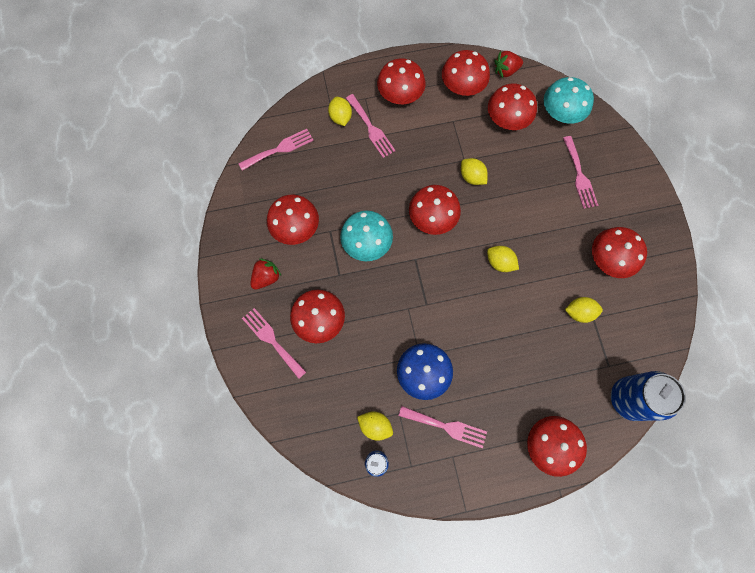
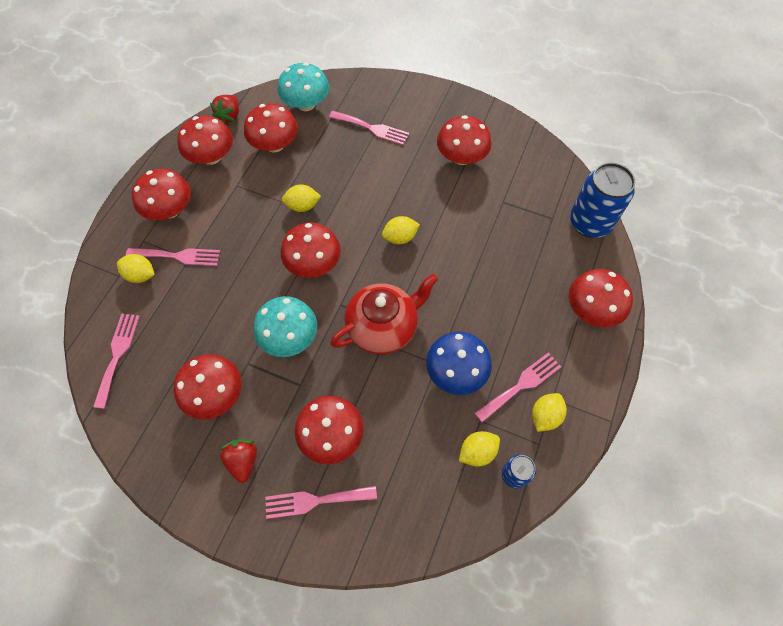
camera: 55 degrees left, 10 degrees down
(419, 300) = (383, 327): none -> red teapot
(579, 312) = (490, 208): yellow lemon -> yellow lemon (545, 416)

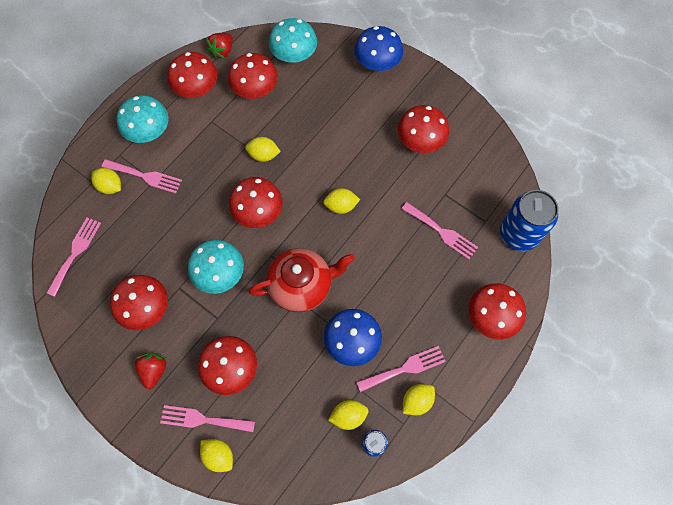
camera: 15 degrees right, 5 degrees up
(170, 210) = (148, 131): red mushroom -> turquoise mushroom
(345, 537) = (218, 455): none -> yellow lemon
(372, 128) = (347, 93): pink fork -> pink fork (442, 232)
(394, 94) = (377, 63): none -> blue mushroom

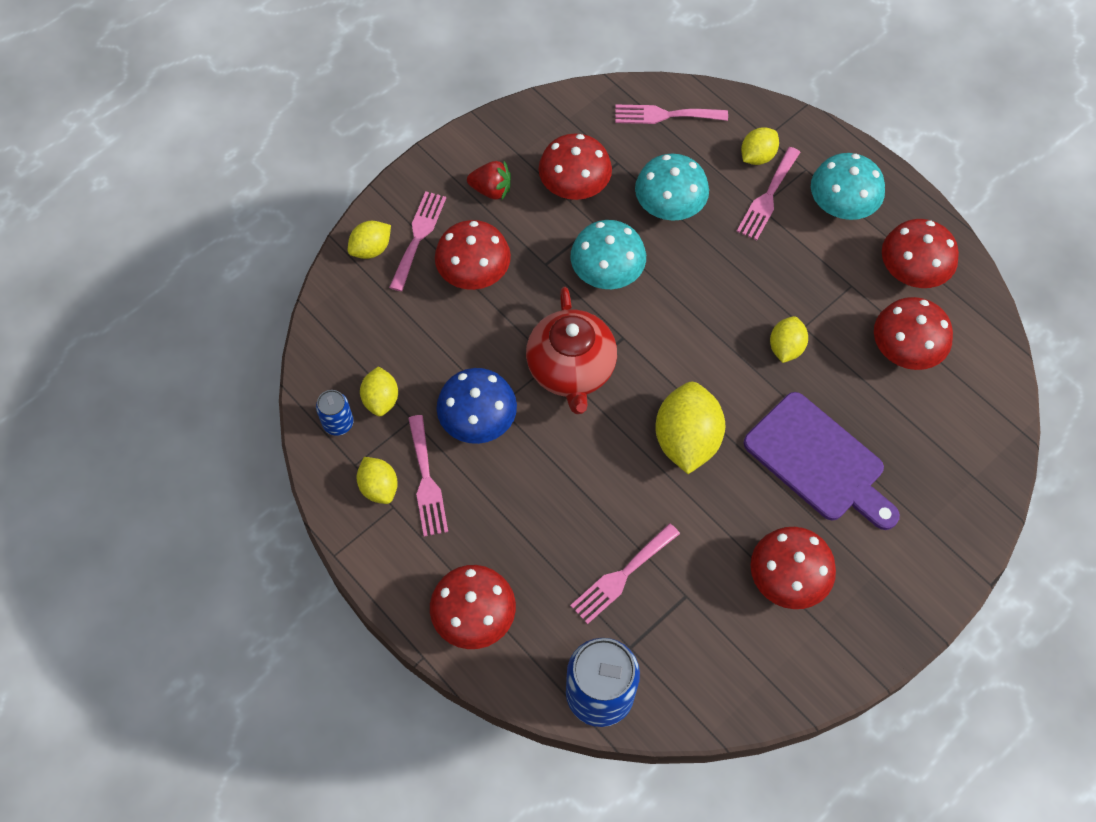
camera: 100 degrees right, 5 degrees down
(75, 253) = (665, 115): pink fork -> pink fork turned 150 degrees clockwise
(222, 51) = (979, 312): red strawberry -> none
(258, 212) = (693, 329): red mushroom -> none
(294, 55) = (968, 414): turquoise mushroom -> turquoise mushroom (669, 206)
(341, 130) = (818, 461): none -> purple cutting board
(341, 206) = (686, 440): yellow lemon -> yellow lemon, size x1.78
(377, 63) = (946, 540): blue mushroom -> none

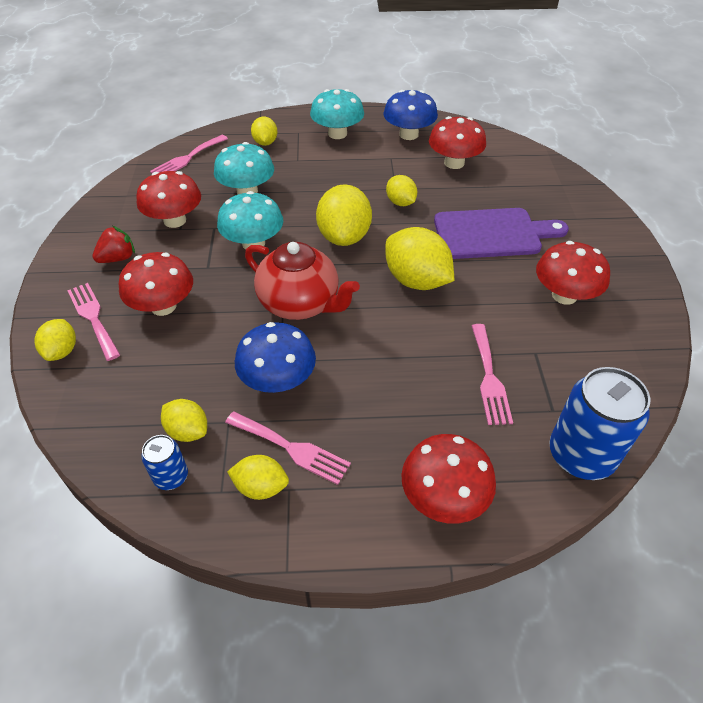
camera: 50 degrees left, 15 degrees down
(687, 337) = (344, 237): none -> yellow lemon
(768, 197) = (296, 154): pink fork -> none
(911, 271) = (408, 134): red mushroom -> blue mushroom

